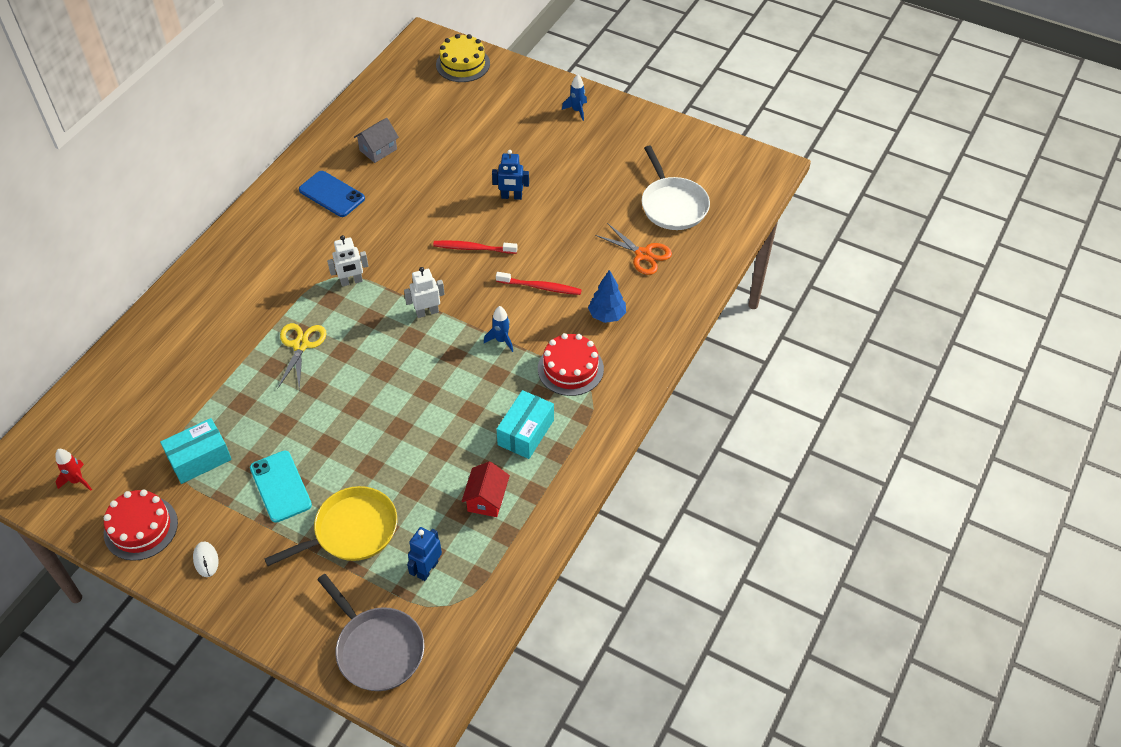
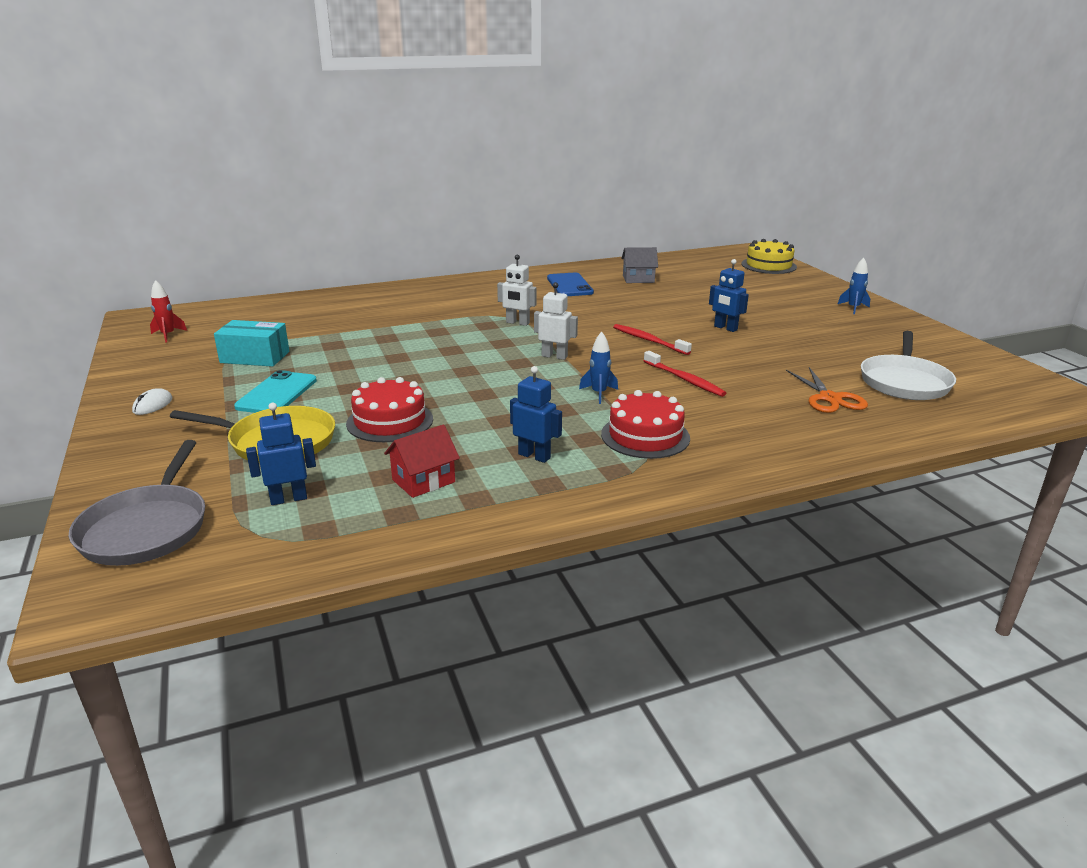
camera: 40 degrees right, 25 degrees down
(141, 528) = (153, 371): red cake -> red cake (390, 421)
(301, 345) = (425, 336): yellow scissors -> none
(526, 432) = (534, 456): turquoise box -> blue robot
(607, 315) = (735, 419): blue tree -> none

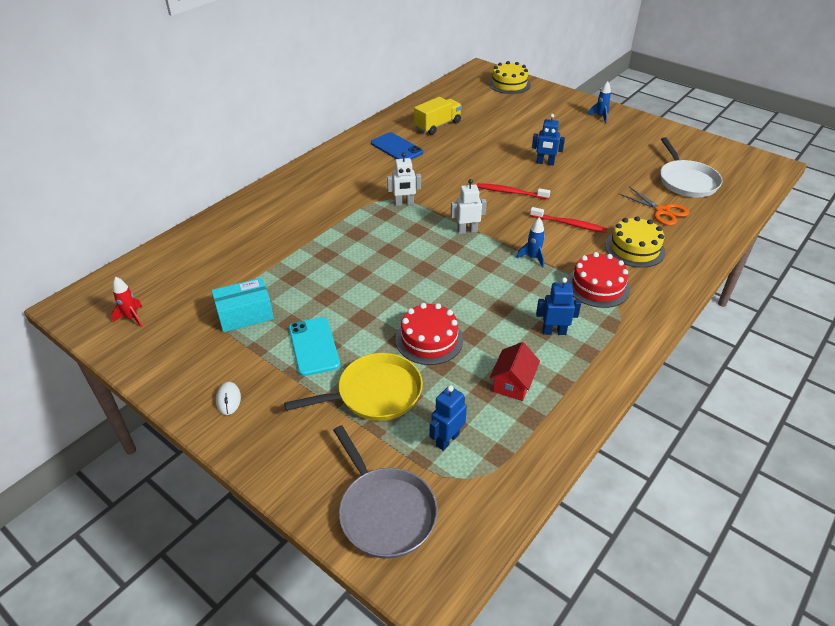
camera: 30 degrees left, 15 degrees up
(638, 279) = (437, 125): grey house -> yellow truck
(742, 419) = (634, 248): none -> yellow cake

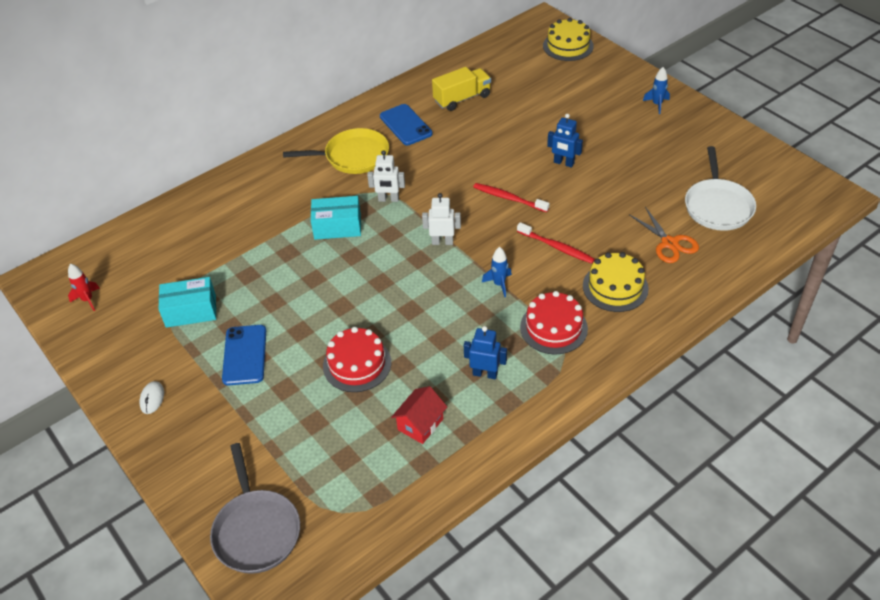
camera: 15 degrees right, 5 degrees up
(313, 346) = (244, 355): turquoise phone -> blue phone
(365, 229) = (337, 227): none -> turquoise box
(375, 393) = (286, 413): yellow pan -> yellow pan (353, 156)
(447, 439) = (336, 471): blue robot -> none

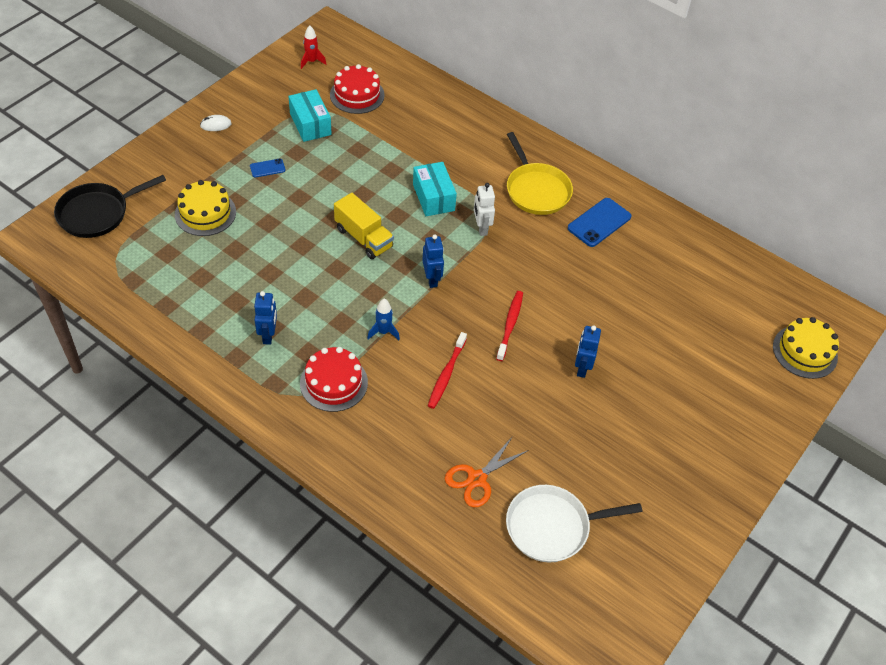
camera: 70 degrees right, 5 degrees up
(244, 355) = (267, 168): blue phone -> blue phone, size x0.54
(256, 530) = (97, 213): grey pan -> black pan
(357, 364) = (267, 242): red cake -> red cake (357, 95)
(420, 424) = (206, 297): red house -> none
(442, 242) = (432, 279): white robot -> blue robot
(462, 98) = (661, 263): yellow truck -> yellow truck (364, 238)
(615, 287) = (399, 431): yellow cake -> yellow cake (205, 213)
(657, 104) = (723, 454): blue rocket -> none

